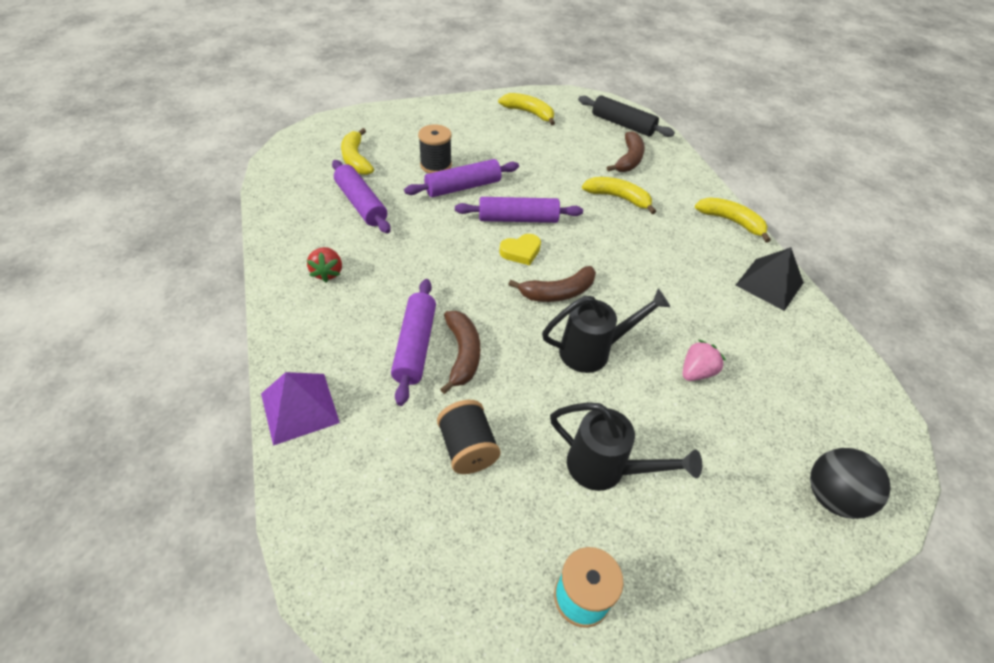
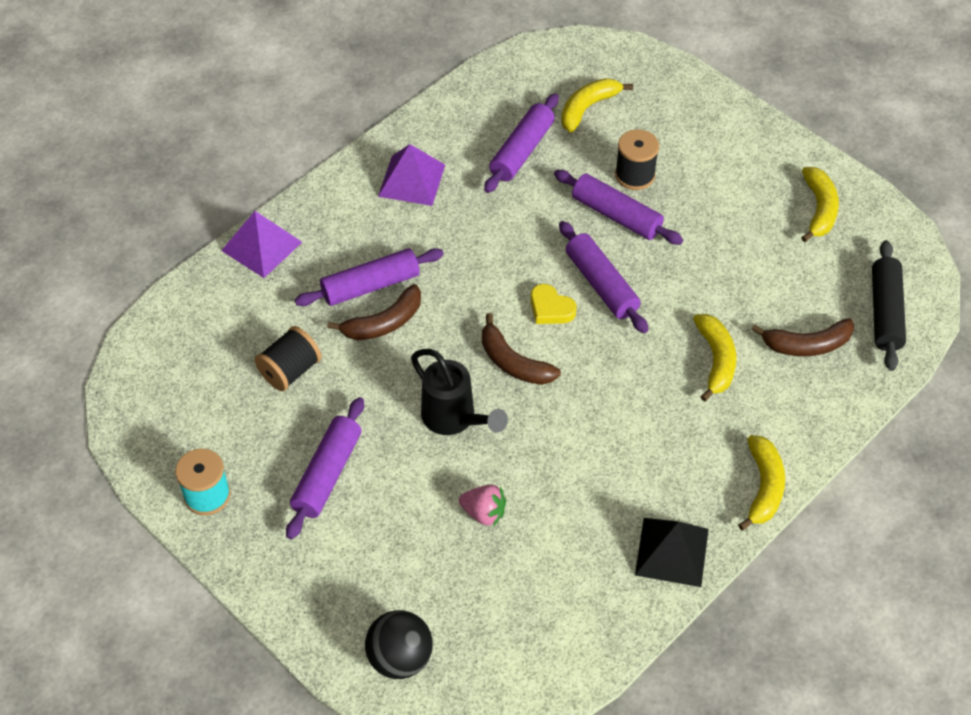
camera: 65 degrees right, 5 degrees up
(327, 273) = (412, 180): red strawberry -> purple pyramid
(606, 469) = (327, 474): black watering can -> purple rolling pin

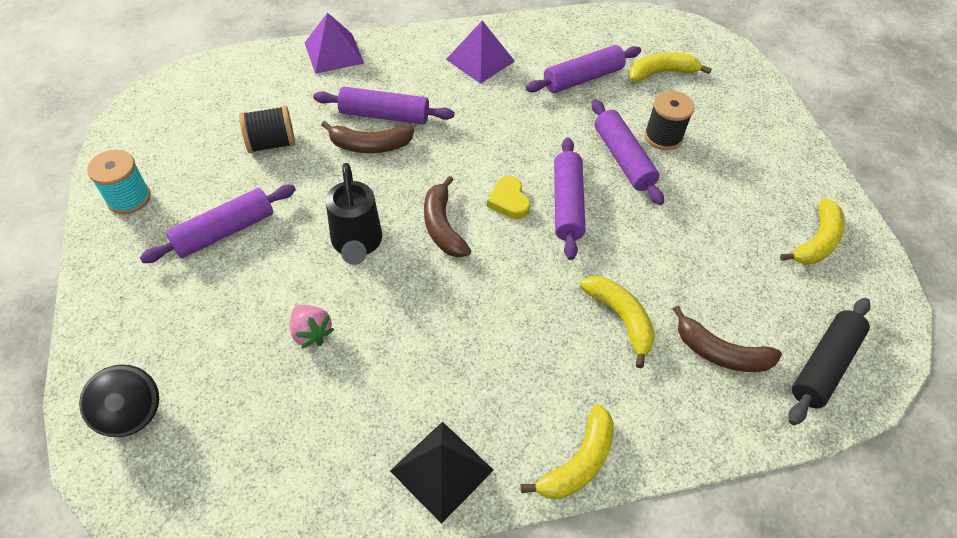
camera: 30 degrees right, 0 degrees up
(715, 360) = (620, 318): yellow banana -> yellow banana turned 60 degrees counterclockwise

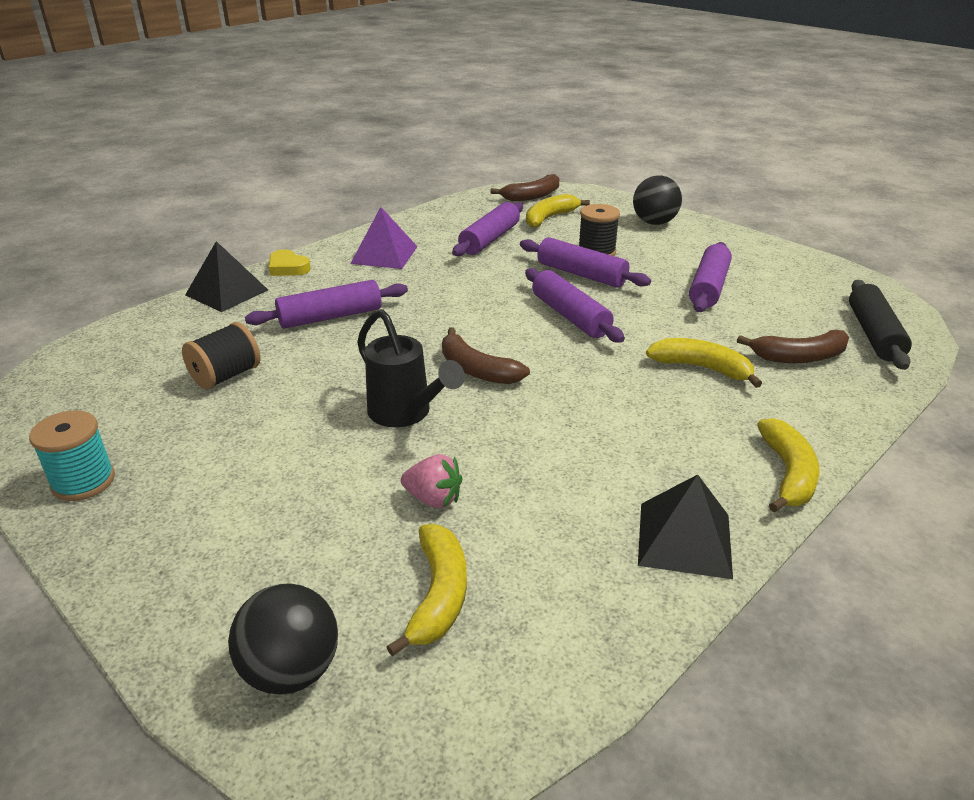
camera: 30 degrees left, 20 degrees down
(224, 231) = (242, 462): purple rolling pin -> purple rolling pin (708, 287)
(334, 53) = (227, 292): purple pyramid -> black pyramid
(370, 145) = (339, 341): brown banana -> brown banana (532, 196)
(509, 201) = (518, 332): yellow heart -> yellow heart (288, 268)
(757, 122) = (654, 223): none -> black ball
(816, 241) = (778, 271): yellow banana -> yellow banana (438, 595)

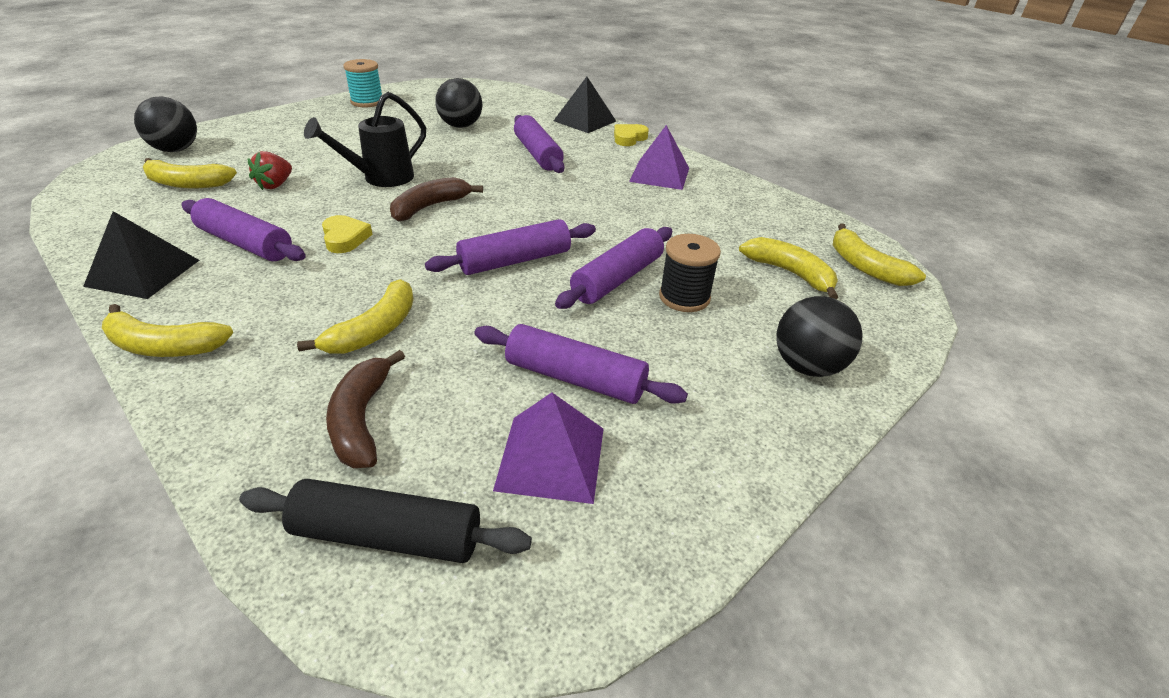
camera: 90 degrees right, 5 degrees up
(226, 376) = (461, 126): black spool -> black ball
(433, 499) = (275, 185): pink strawberry -> red strawberry
(489, 239) = (709, 228): purple rolling pin -> purple rolling pin (245, 243)
(532, 196) = (865, 267): brown banana -> yellow banana
(560, 412) = (345, 238): none -> yellow heart
(782, 292) = (551, 458): none -> purple pyramid

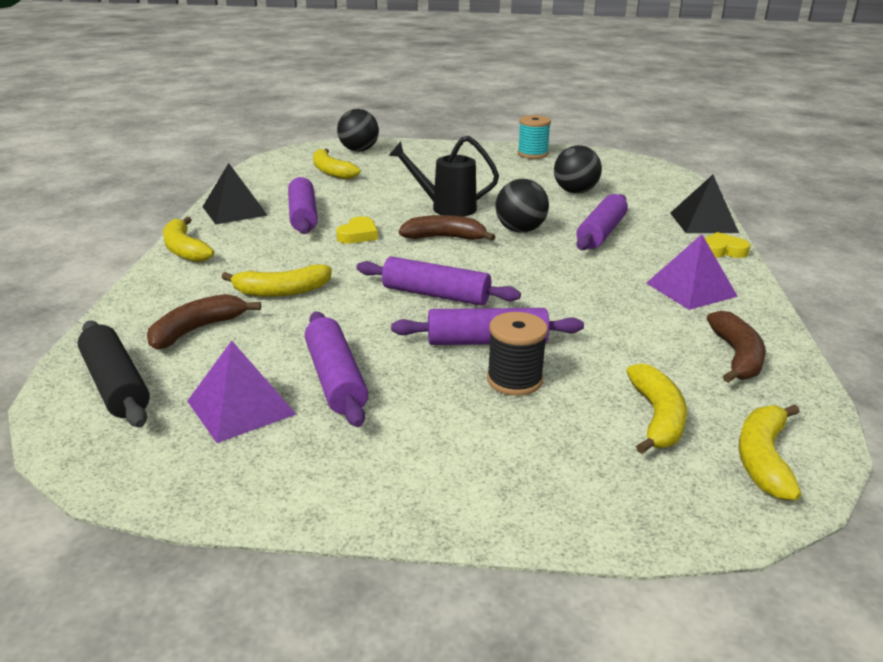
camera: 50 degrees right, 10 degrees down
(275, 185) = (375, 189): red strawberry -> none
(754, 209) = (737, 356): none -> brown banana
(807, 366) = (517, 481): black ball -> black ball (520, 230)

